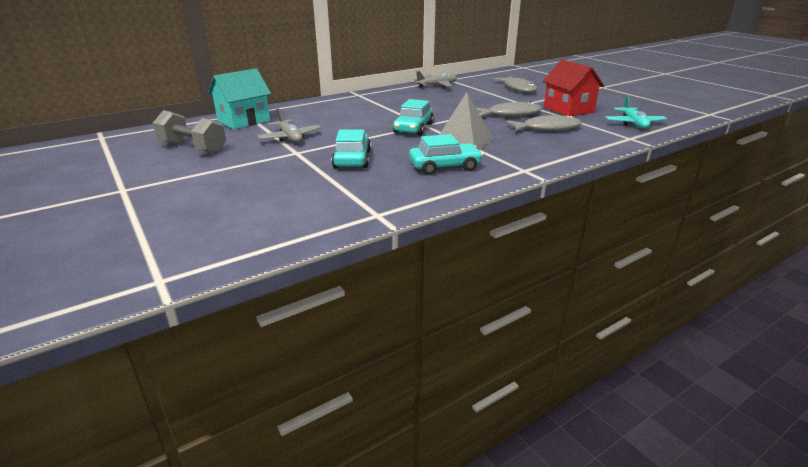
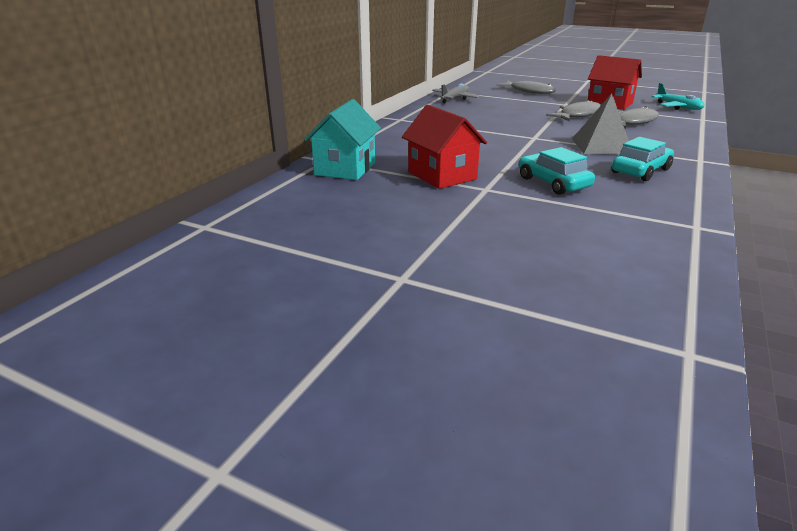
camera: 30 degrees left, 0 degrees up
(193, 148) = (363, 211): grey dumbbell -> none
(290, 138) = (442, 176): grey plane -> red house
(413, 128) = (532, 142): turquoise car -> none

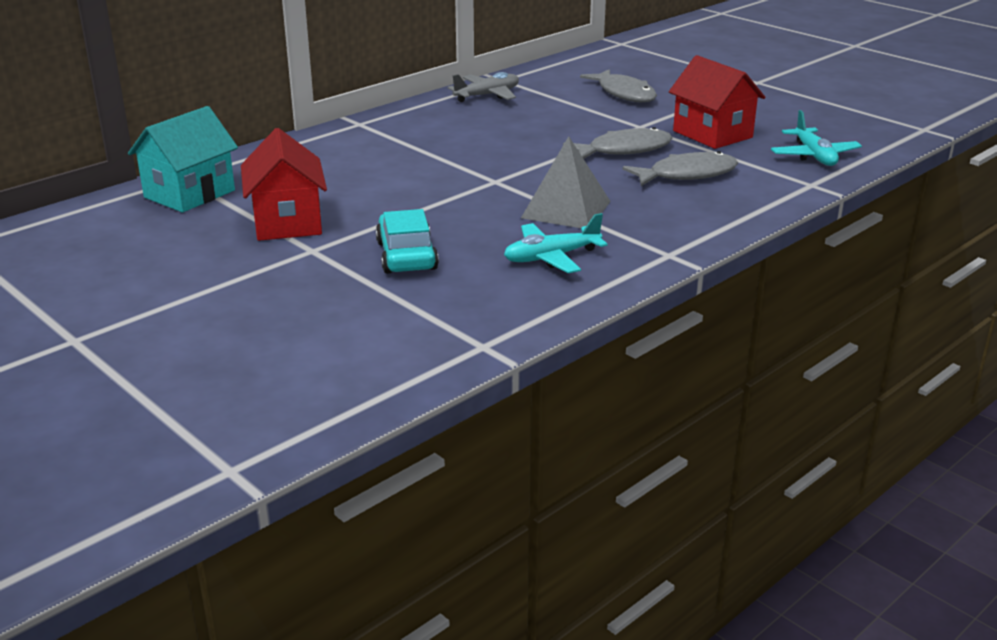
camera: 20 degrees right, 0 degrees up
(640, 171) = (551, 257): turquoise car -> turquoise plane

